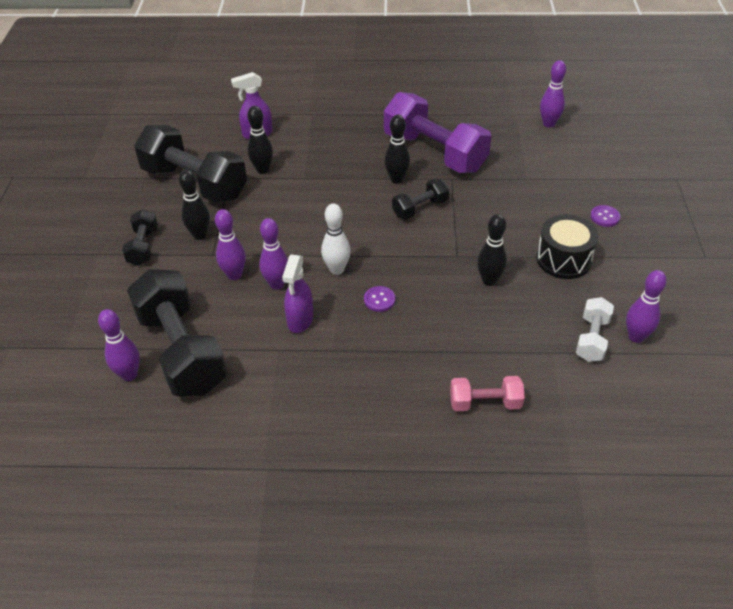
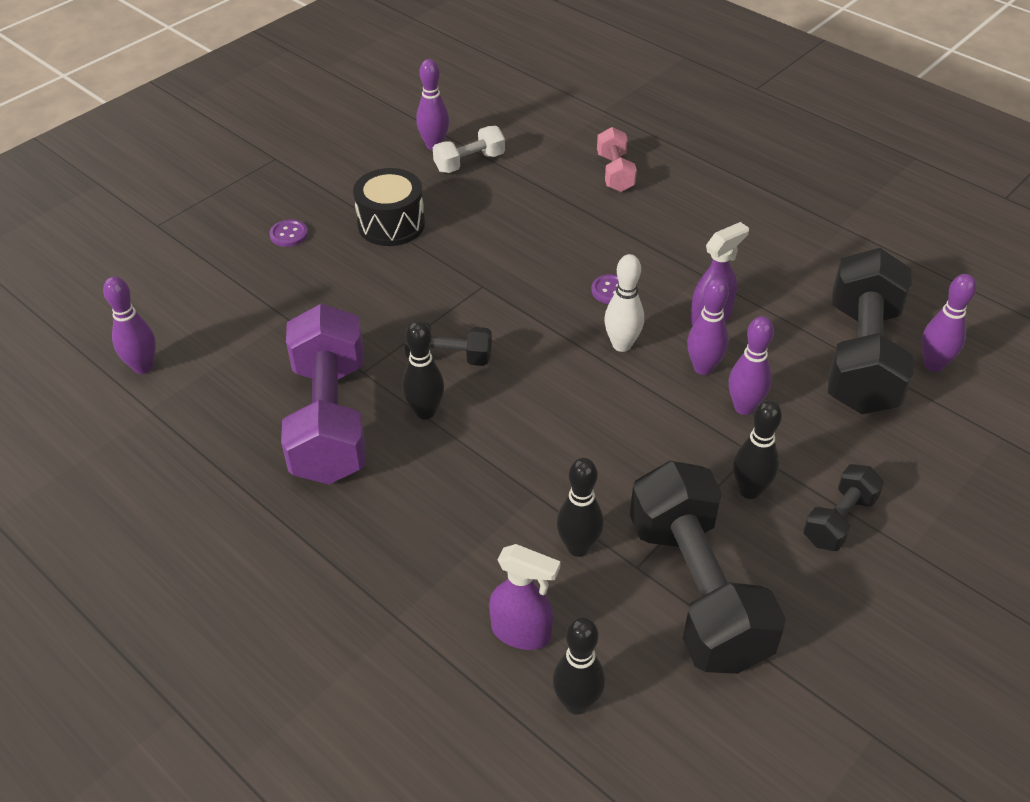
camera: 140 degrees left, 0 degrees up
(485, 403) = (615, 172): pink dumbbell -> pink dumbbell turned 45 degrees clockwise
(489, 280) = (485, 247): black bowling pin -> black bowling pin (577, 703)

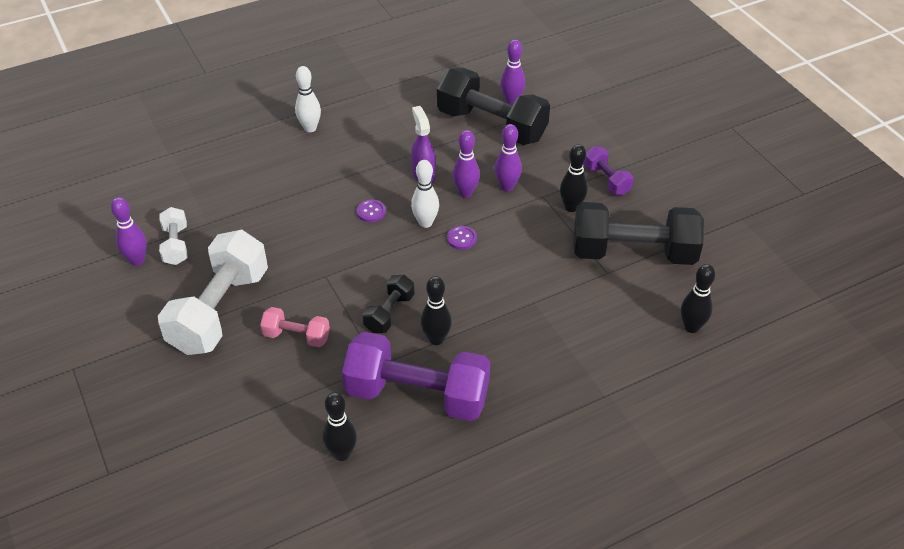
camera: 70 degrees left, 0 degrees up
(143, 367) = (296, 509): purple bowling pin -> none
(289, 234) = (188, 379): purple button -> purple button (461, 238)
(391, 224) = (220, 311): black drum -> white dumbbell
(521, 632) = (637, 338): purple spray bottle -> none
(578, 547) = (584, 294): black bowling pin -> black bowling pin (342, 454)
(615, 172) = (247, 171): pink dumbbell -> pink dumbbell (296, 336)
(723, 195) = (310, 128): none -> white bowling pin
(839, 520) = (606, 180): black dumbbell -> purple dumbbell

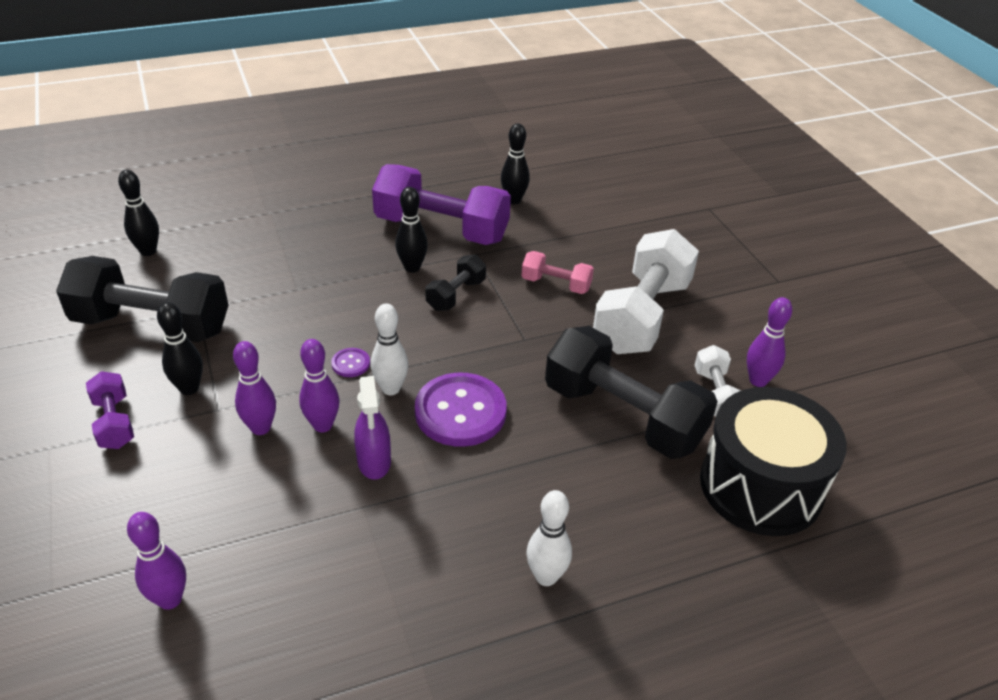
camera: 175 degrees left, 5 degrees down
(165, 186) = (761, 486): none -> black drum
(371, 212) = (460, 412): purple button -> purple button, size x2.28
(491, 125) = (232, 545): black dumbbell -> black dumbbell (623, 416)

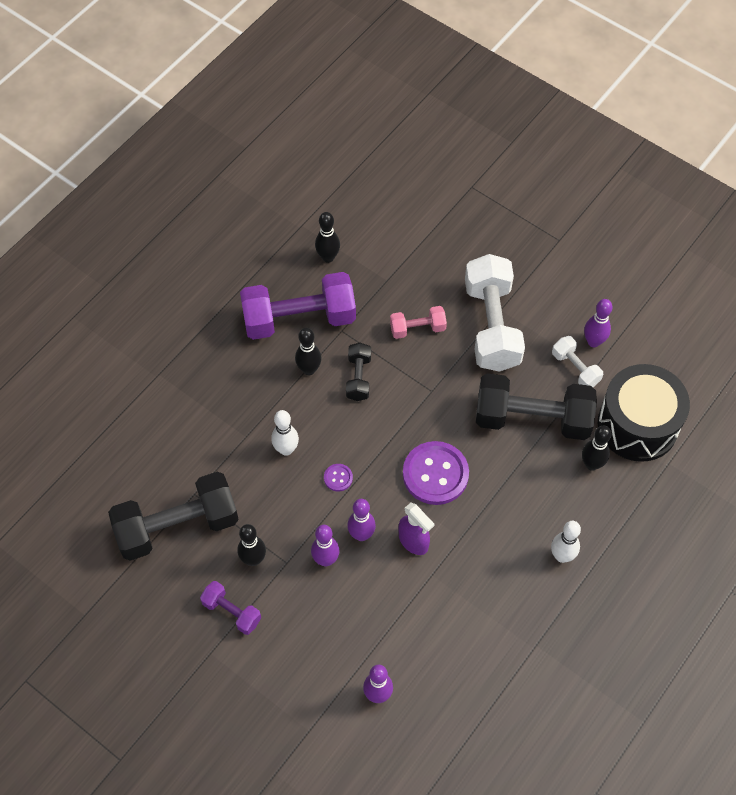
camera: 30 degrees left, 20 degrees up
(148, 251) = (106, 465): black bowling pin -> black bowling pin (591, 464)
(391, 389) = (379, 482): white bowling pin -> white bowling pin (286, 449)

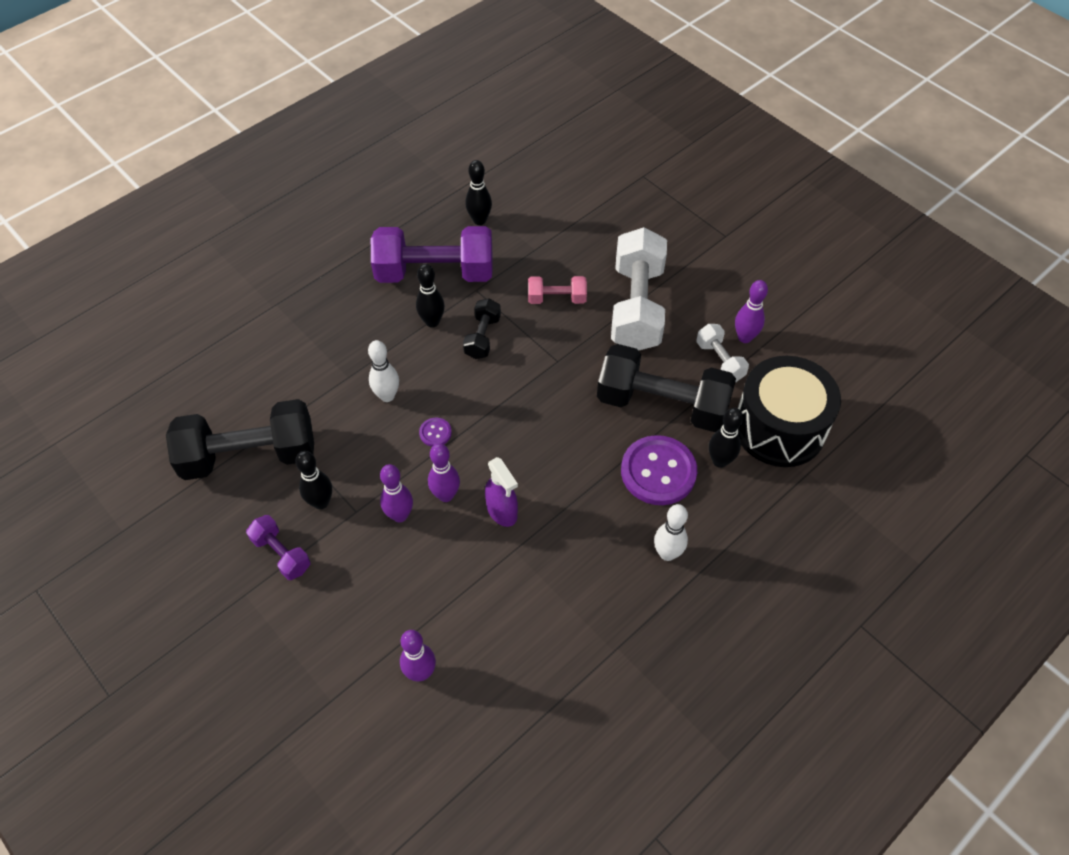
camera: 10 degrees right, 5 degrees down
(435, 474) = (542, 445): purple button -> purple button (658, 472)

